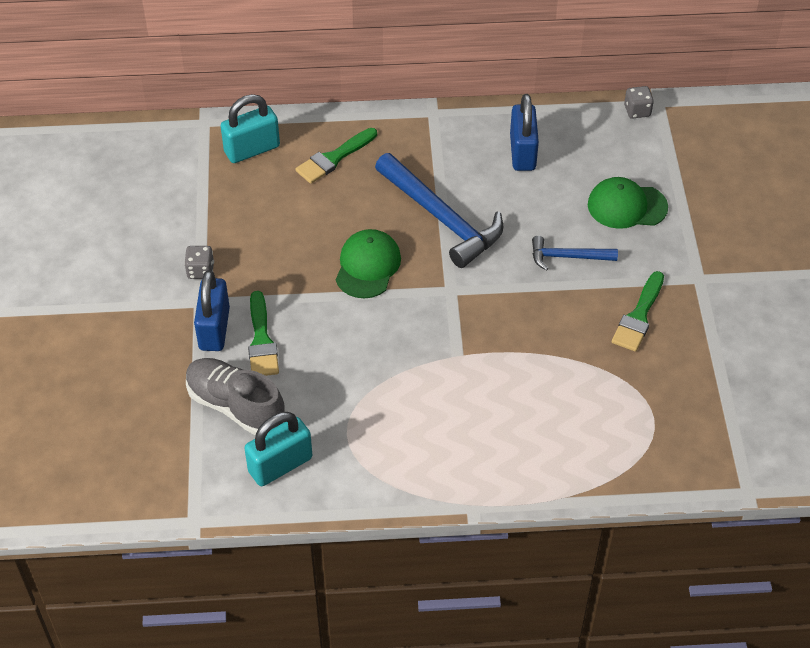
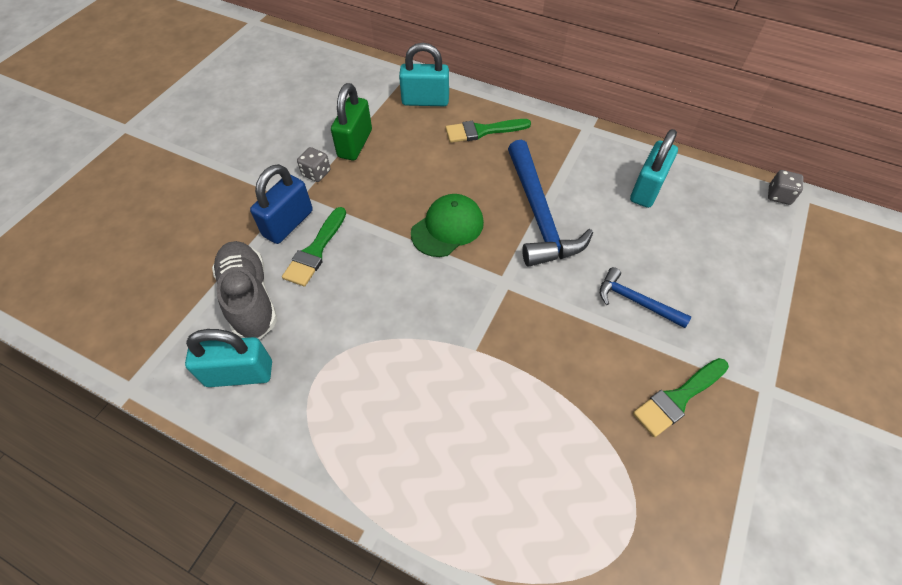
camera: 30 degrees right, 5 degrees up
(215, 225) = (355, 144): none -> green padlock
(522, 152) = (647, 189): blue padlock -> turquoise padlock
(627, 206) = (723, 278): green cap -> none

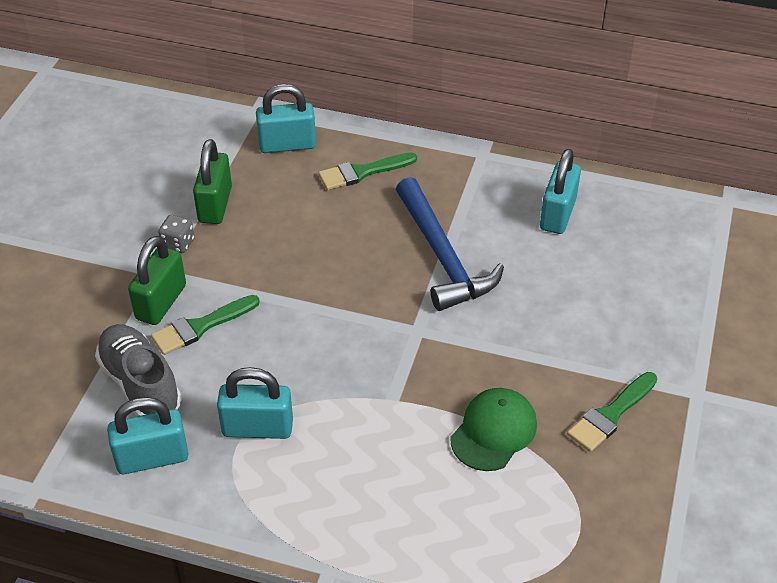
camera: 10 degrees left, 10 degrees down
(288, 223) = (161, 302): blue padlock -> green padlock
(315, 251) = (200, 327): green brush -> green brush turned 45 degrees clockwise
(341, 358) = (257, 428): none -> turquoise padlock
(447, 227) = (343, 283): green cap -> green cap (493, 431)
(635, 301) = (558, 330): blue hammer -> none
(779, 196) = (700, 204): grey dice -> none

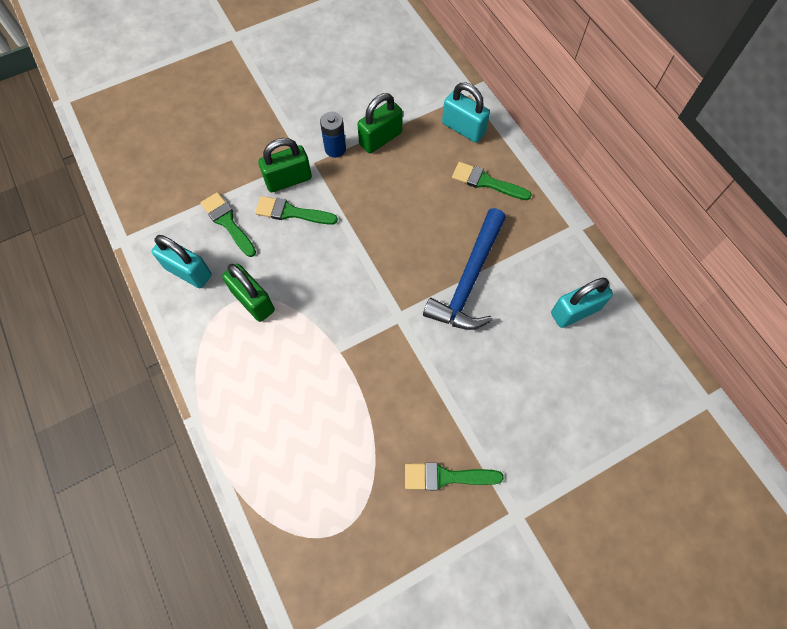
camera: 45 degrees right, 20 degrees up
(140, 384) = (227, 222): grey shoe -> green brush
(178, 243) = (335, 149): grey dice -> blue battery
(257, 428) = (253, 301): turquoise padlock -> green padlock
(493, 431) = (368, 421): green cap -> none

